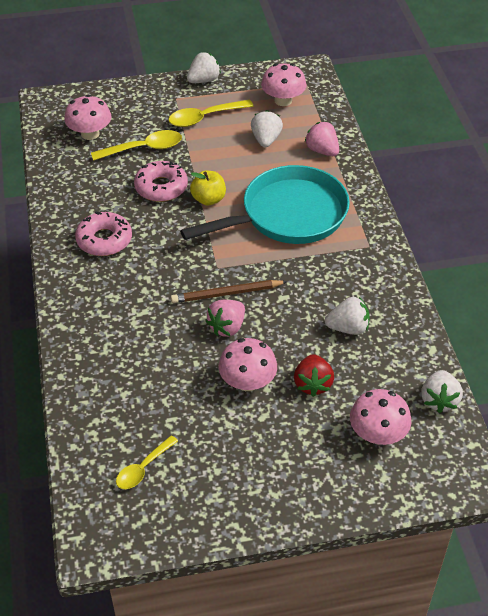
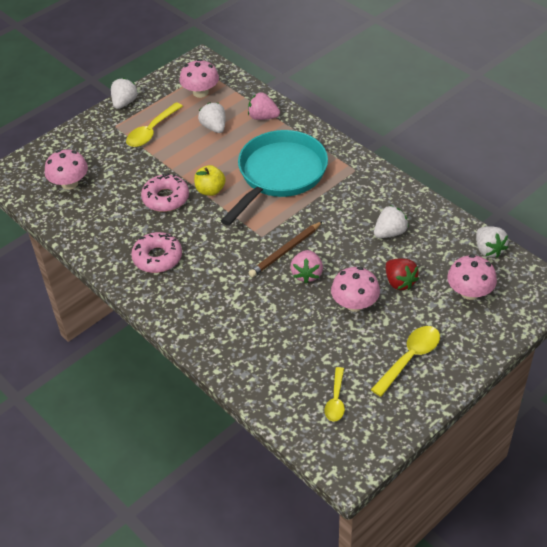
camera: 30 degrees left, 0 degrees up
(144, 149) = (125, 175): yellow spoon -> yellow spoon (410, 358)

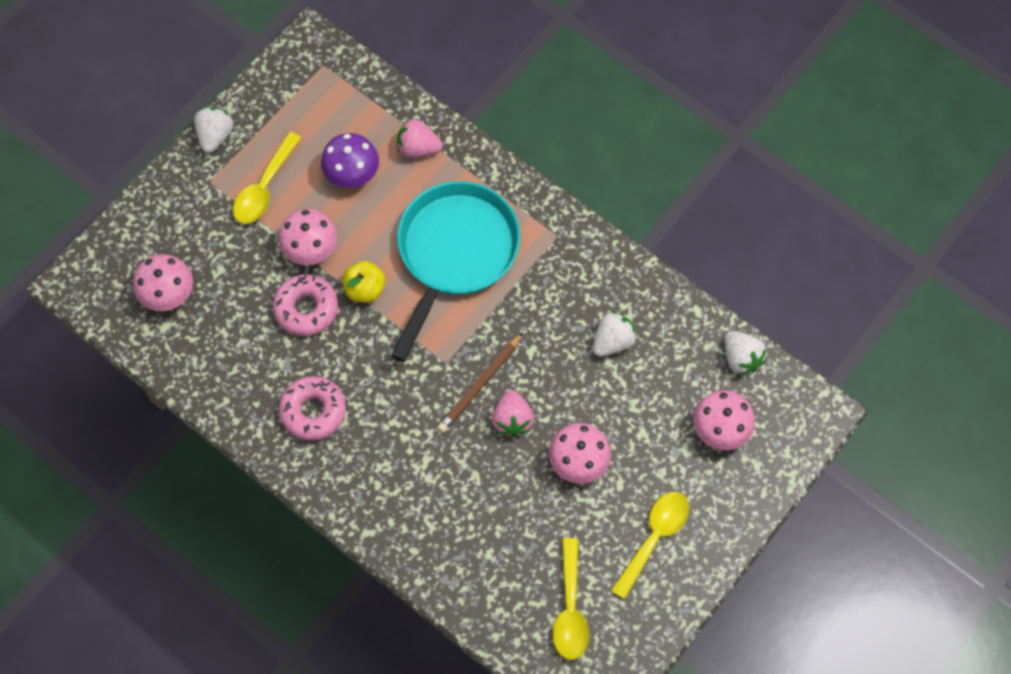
camera: 10 degrees left, 20 degrees up
(200, 92) = (322, 107): pink mushroom -> pink mushroom (310, 248)
(214, 127) = (352, 173): white strawberry -> purple mushroom
(336, 400) = (570, 609): yellow spoon -> yellow spoon, size x1.52
(399, 282) = (632, 421): red strawberry -> none

